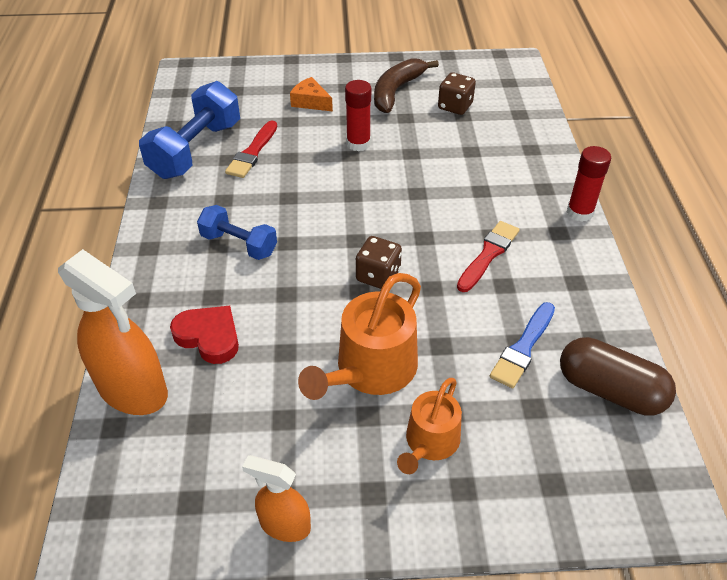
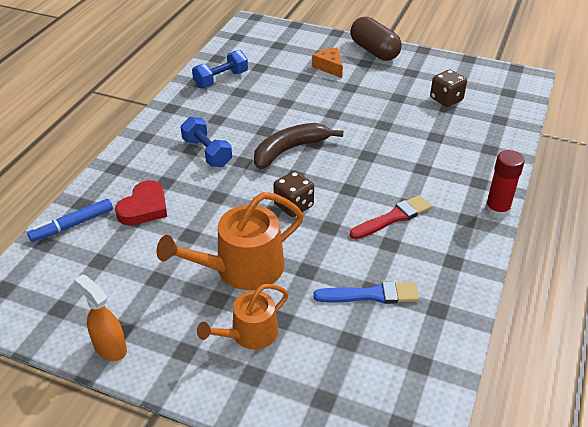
camera: 25 degrees right, 5 degrees down
(133, 390) = (72, 225): orange spray bottle -> blue marker
(196, 150) = (221, 79): blue dumbbell -> blue dumbbell, size x0.61
(209, 337) = (144, 207): red heart -> red heart turned 60 degrees clockwise
(252, 152) = (260, 92): red brush -> none
(358, 143) = (346, 107): red glue stick -> none
(396, 91) = (404, 76): brown banana -> brown banana (289, 150)
(523, 348) = (371, 295): blue brush -> blue brush turned 150 degrees counterclockwise
(610, 390) = (422, 351): brown capsule -> brown capsule (374, 51)

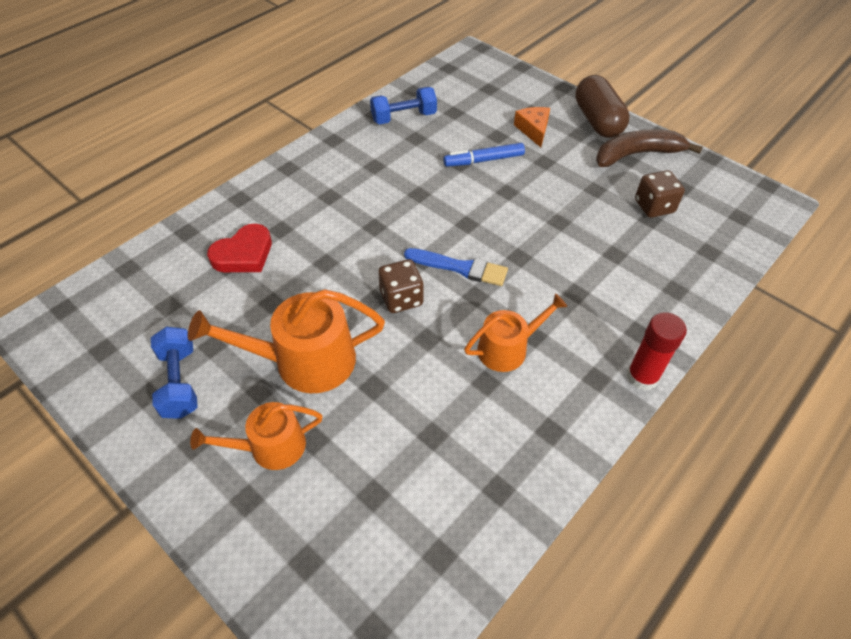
camera: 20 degrees right, 10 degrees up
(72, 225) = (164, 254): blue marker -> blue marker (483, 160)
(110, 347) = (124, 413): orange spray bottle -> none
(207, 153) = (342, 205): blue dumbbell -> blue dumbbell (179, 382)
(289, 150) = (433, 225): brown banana -> brown banana (637, 154)
(371, 295) = (430, 443): blue brush -> blue brush (460, 267)
(393, 217) = (508, 348): red brush -> orange watering can

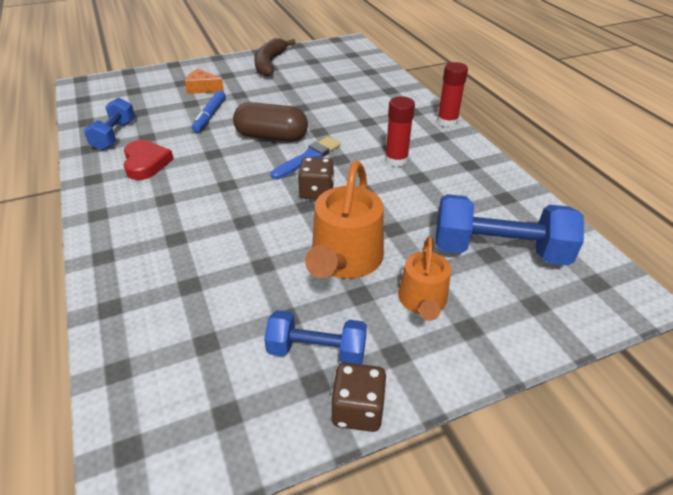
camera: 65 degrees left, 10 degrees down
(244, 254) = (185, 270): red heart -> red heart (146, 163)
(383, 504) = (499, 251): none -> blue dumbbell
(508, 348) = (396, 160): orange watering can -> red glue stick
(597, 121) = (223, 65): brown capsule -> brown capsule (271, 137)
(654, 206) = (320, 74): brown dice -> brown dice (357, 410)

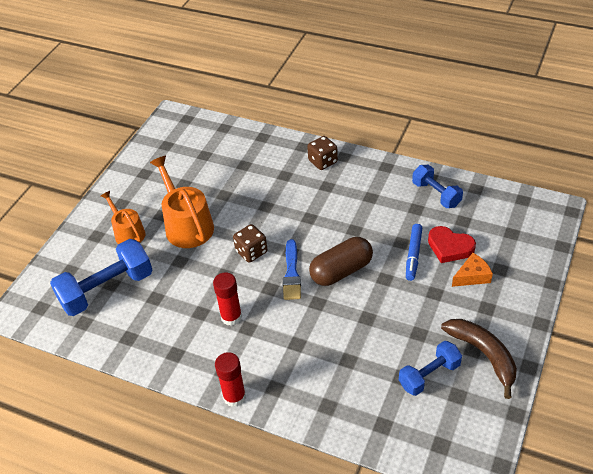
camera: 140 degrees right, 5 degrees up
(146, 163) = (378, 194): red heart -> red heart (449, 247)
(210, 116) = (413, 255): blue marker -> blue marker turned 135 degrees counterclockwise
(316, 351) = (155, 182): blue dumbbell -> blue dumbbell (429, 375)
(357, 410) = (119, 177): brown dice -> brown dice (323, 161)

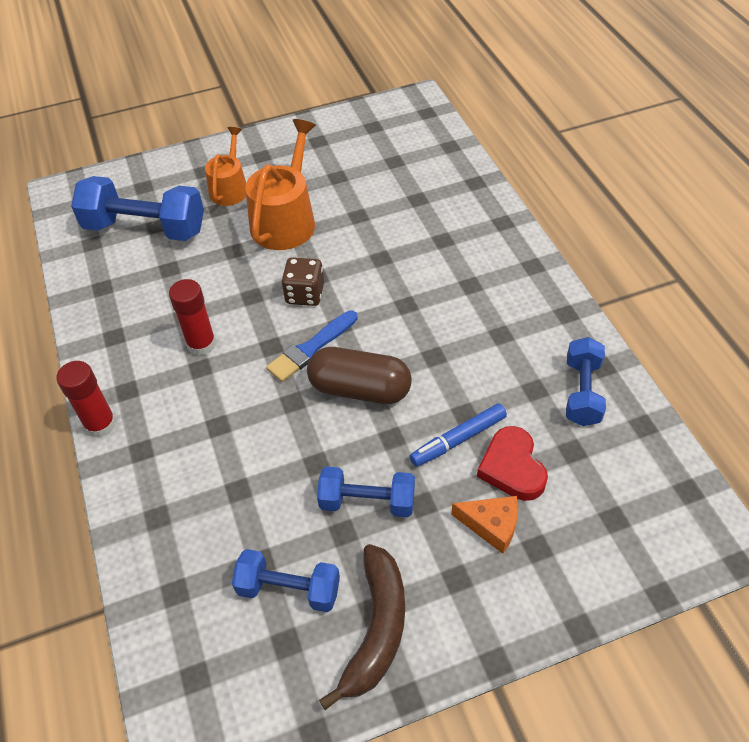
camera: 45 degrees right, 5 degrees up
(323, 161) = (502, 255): brown dice -> none
(411, 313) = (367, 502): none -> blue dumbbell

